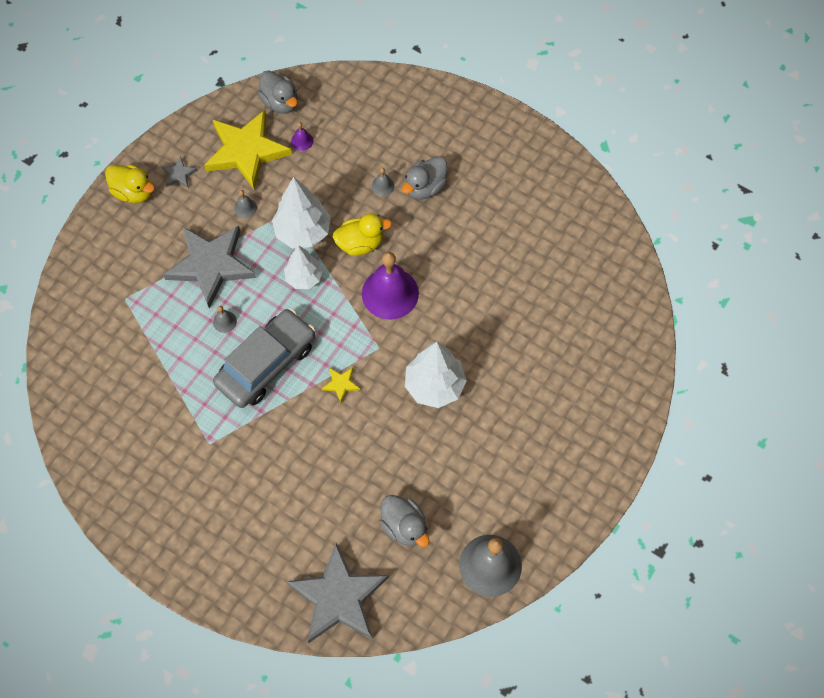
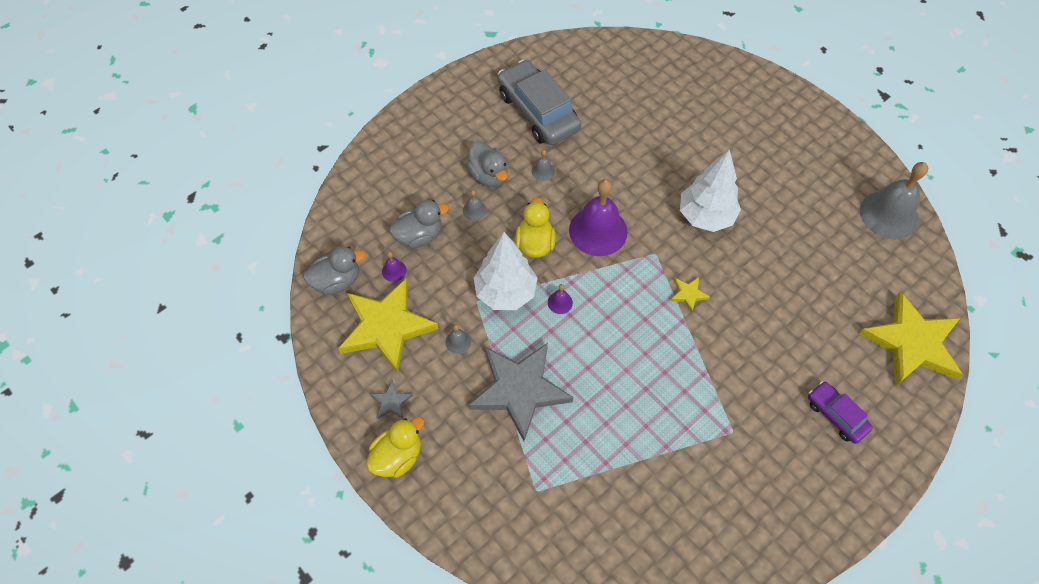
camera: 75 degrees left, 5 degrees down
(224, 321) = (592, 389): grey bell -> grey bell (543, 171)
(245, 531) = (836, 415): none -> purple car
(266, 364) = (651, 358): grey car -> grey car (538, 111)
(304, 278) = (560, 302): white tree -> purple bell
(338, 597) = (912, 343): grey star -> yellow star
(404, 526) = (845, 273): grey duck -> grey duck (419, 236)

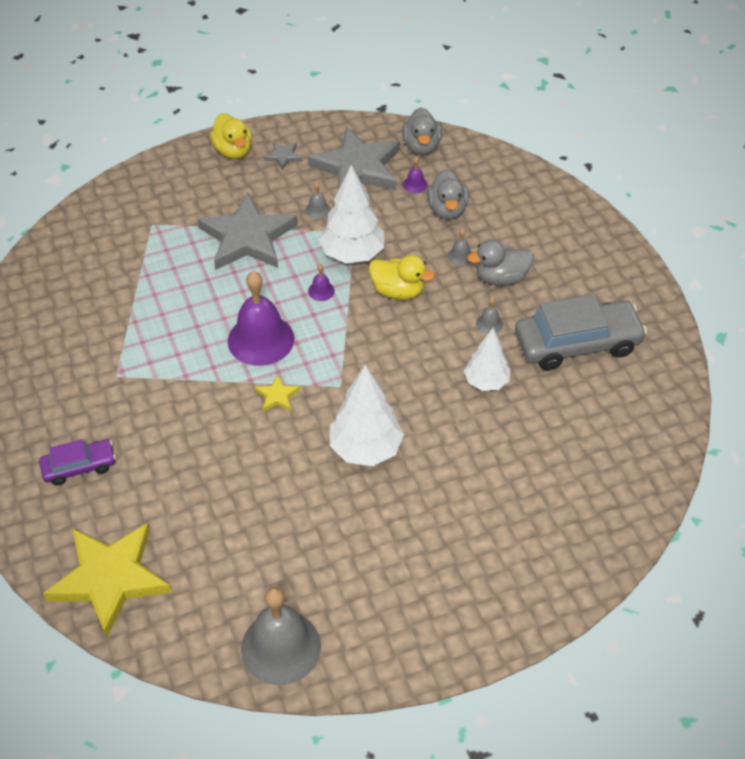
camera: 110 degrees right, 10 degrees down
(386, 327) = (357, 168): yellow star -> grey star
(598, 231) = (390, 346): purple bell -> purple bell (261, 339)
(603, 158) = (486, 382): none -> white tree

